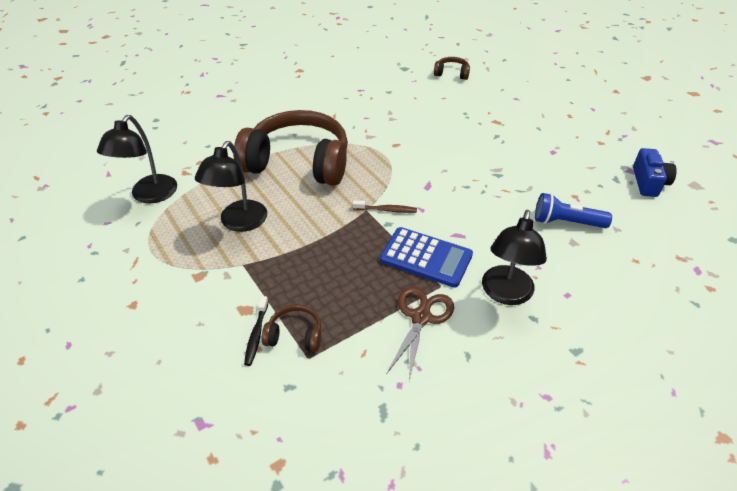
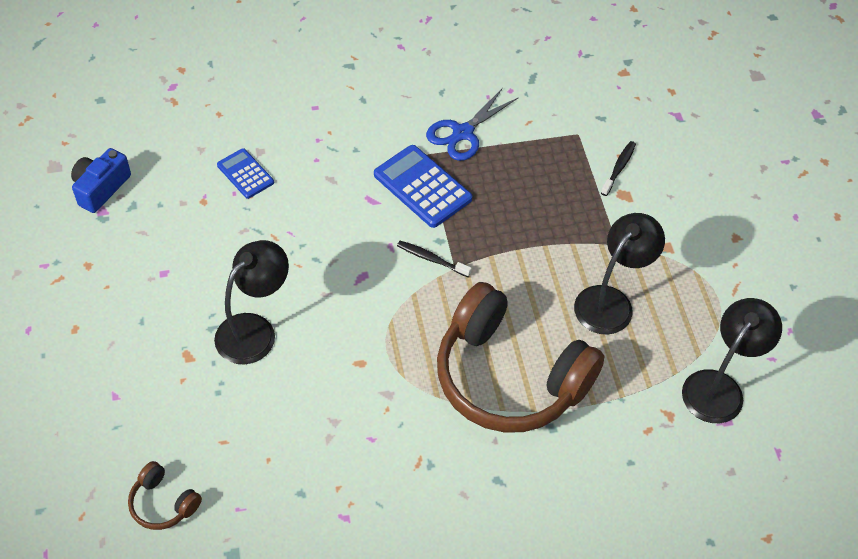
camera: 160 degrees left, 10 degrees up
(295, 335) = (584, 156): brown headphones -> none
(386, 210) = (431, 259): brown toothbrush -> black toothbrush
(421, 317) = (463, 133): brown scissors -> blue scissors
(506, 294) = (370, 126): black lamp -> black lamp (254, 330)
(566, 222) = (245, 174): blue flashlight -> blue calculator

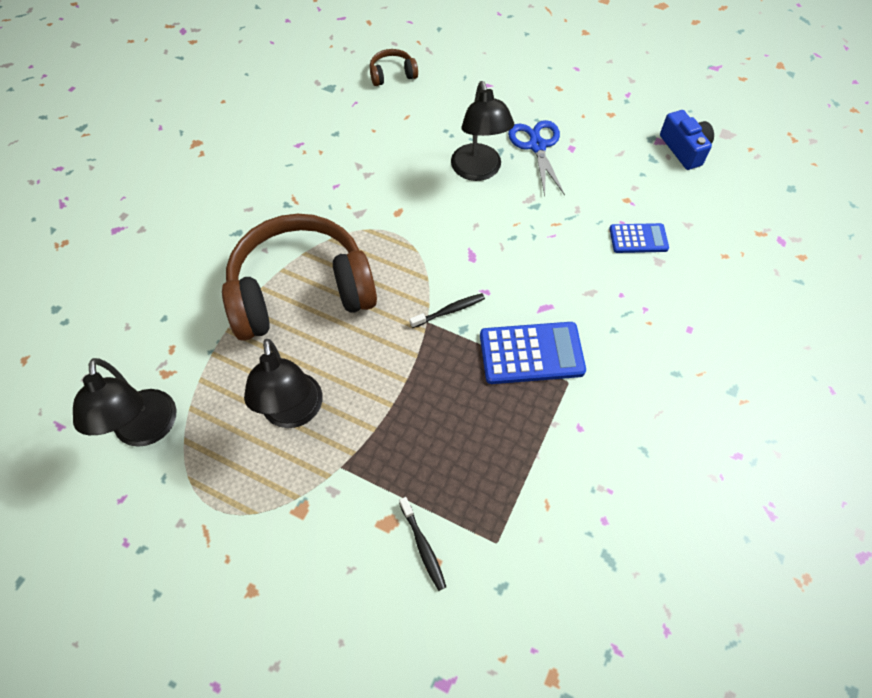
camera: 130 degrees right, 5 degrees up
(463, 133) = (574, 431): blue scissors -> blue scissors (537, 146)

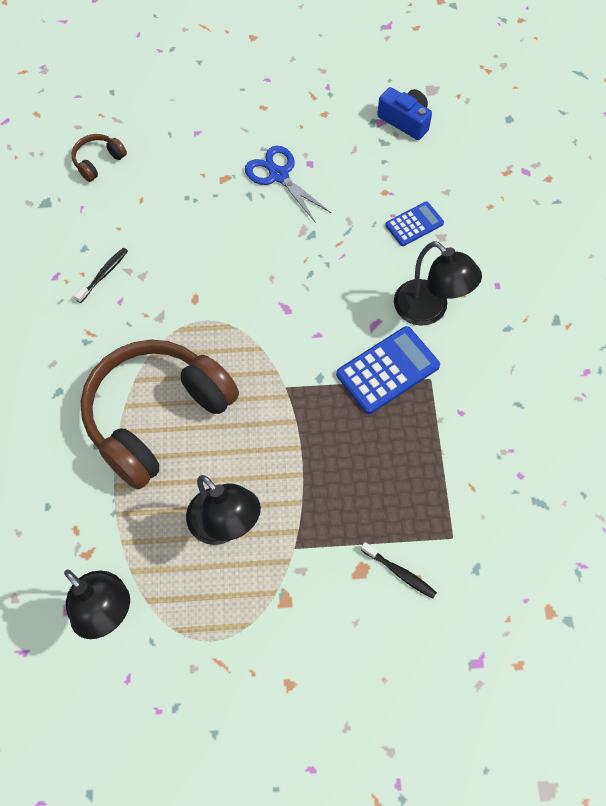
camera: 30 degrees left, 5 degrees up
(449, 311) = (298, 368): black toothbrush -> black toothbrush (104, 274)
(478, 171) = (242, 224): black lamp -> black lamp (429, 310)

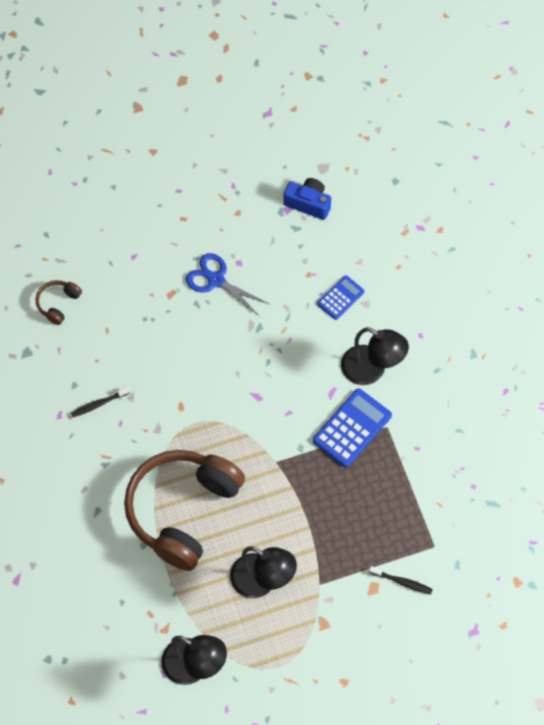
camera: 15 degrees left, 0 degrees up
(104, 274) = (99, 404): black toothbrush -> black toothbrush turned 135 degrees counterclockwise

